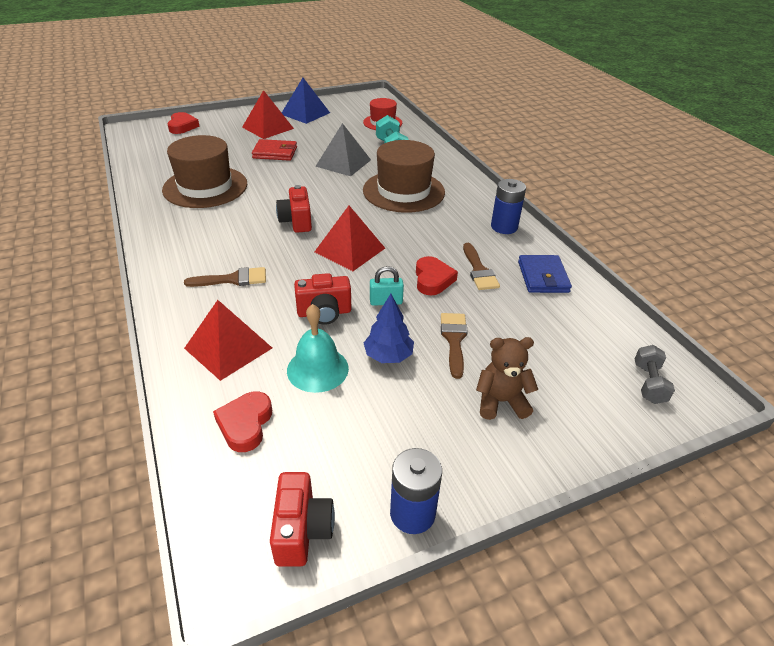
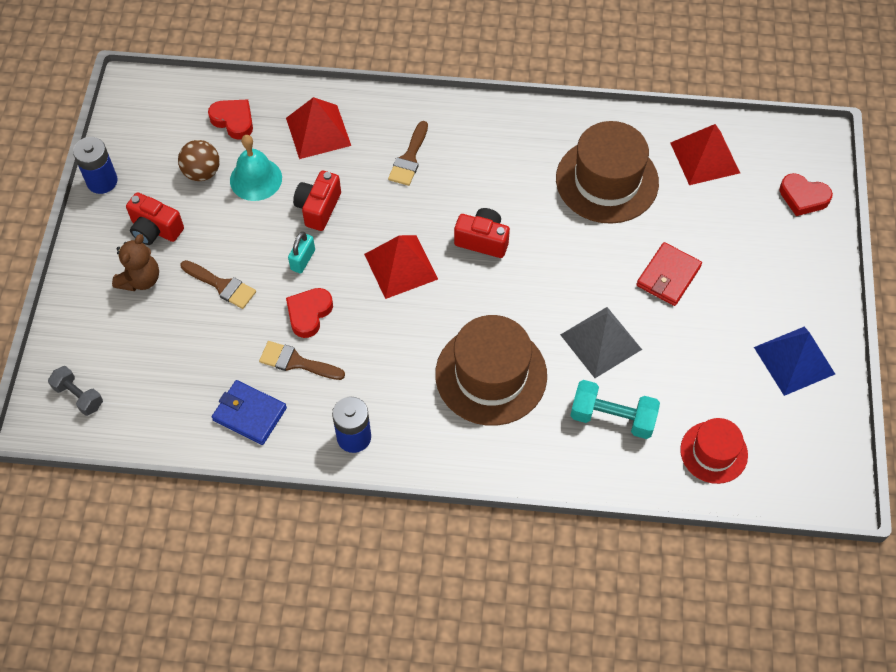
camera: 120 degrees right, 20 degrees up
(268, 128) = (757, 294): red pyramid -> red pyramid (705, 158)
(302, 530) = (134, 124): red camera -> red camera (155, 230)
(336, 417) = (202, 172): none -> brown ball
(388, 356) = (237, 230): blue tree -> none
(433, 279) = (309, 313): red heart -> red heart turned 90 degrees clockwise

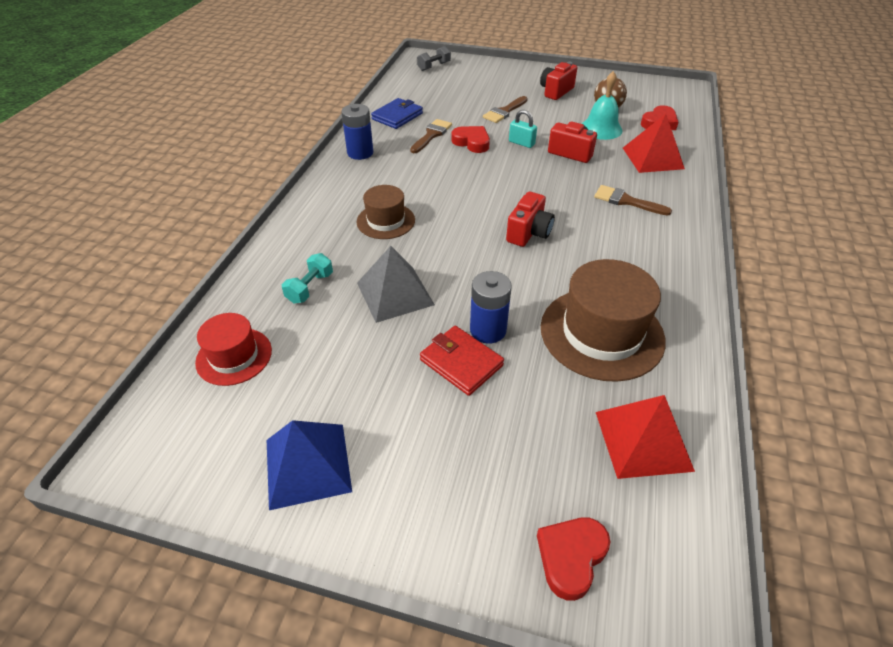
camera: 100 degrees right, 15 degrees down
(102, 181) = (598, 76): blue battery -> blue battery (488, 330)
(140, 279) = (515, 86): brown teddy bear -> none
(401, 266) = (507, 186): red pyramid -> none
(491, 375) = (386, 221): brown hat -> brown hat, size x0.58
(612, 417) = (310, 288): turquoise dumbbell -> turquoise dumbbell, size x0.66

